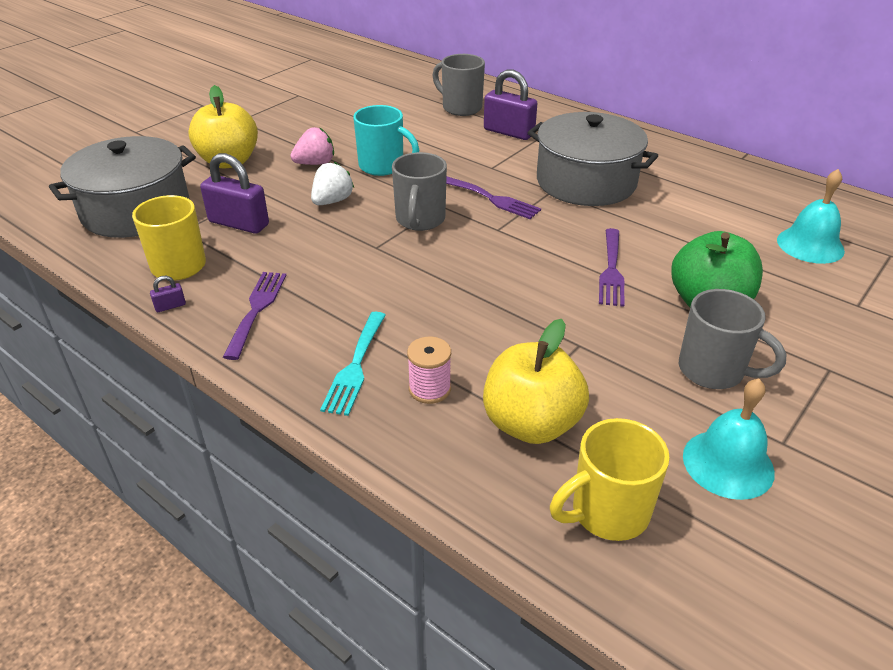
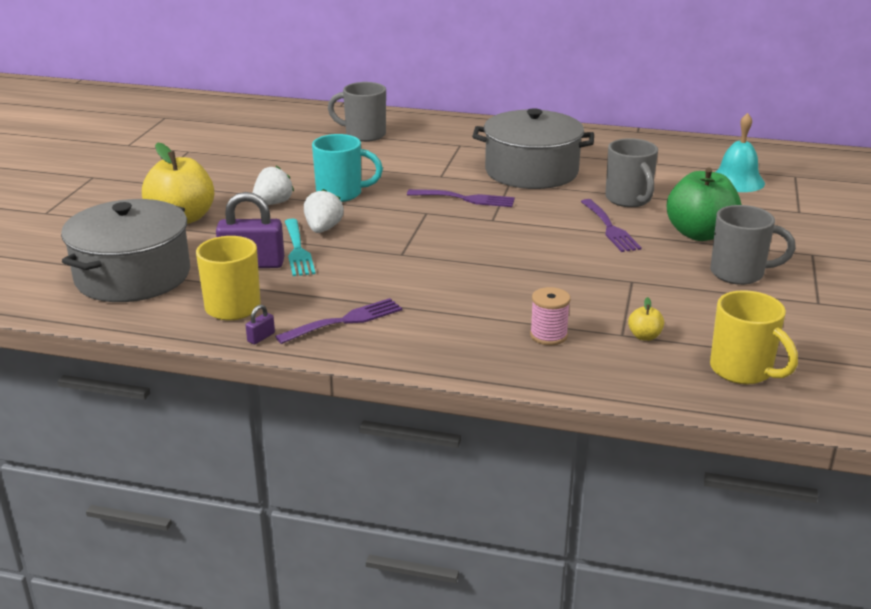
camera: 25 degrees left, 10 degrees down
(256, 309) = (345, 321): purple fork -> purple fork turned 75 degrees clockwise
(315, 163) = (273, 203): pink strawberry -> white strawberry
(355, 366) = (474, 337): turquoise fork -> turquoise fork (298, 250)
(420, 220) = (419, 227): grey mug -> grey mug (629, 200)
(509, 132) = (428, 146): purple padlock -> none
(531, 424) = (644, 336): yellow apple -> yellow apple, size x0.42
(607, 513) = (743, 371): yellow mug -> yellow mug turned 75 degrees counterclockwise
(728, 463) = (794, 323): turquoise bell -> none

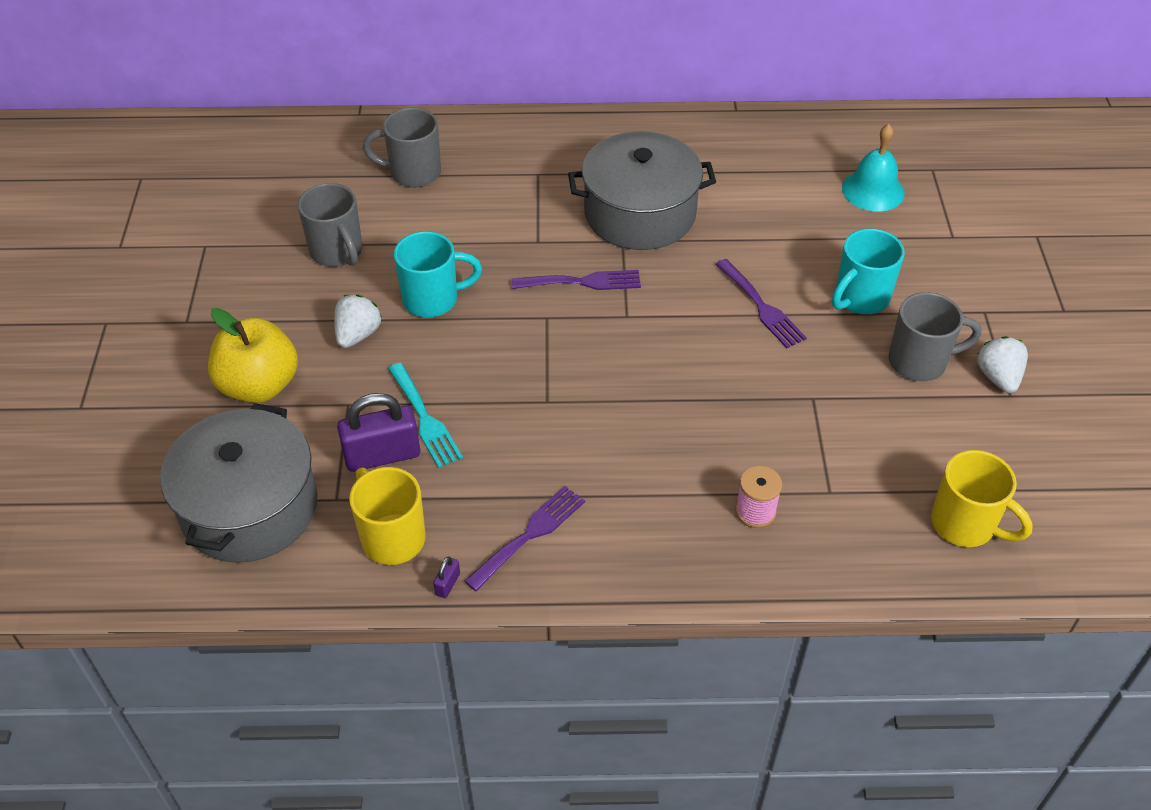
camera: 15 degrees left, 20 degrees up
(323, 229) = (438, 372): white strawberry -> white strawberry (998, 377)
(629, 200) = (766, 249): grey mug -> grey mug (337, 252)
(644, 336) = (853, 490): yellow apple -> none
(699, 234) = (860, 298): green apple -> turquoise mug

